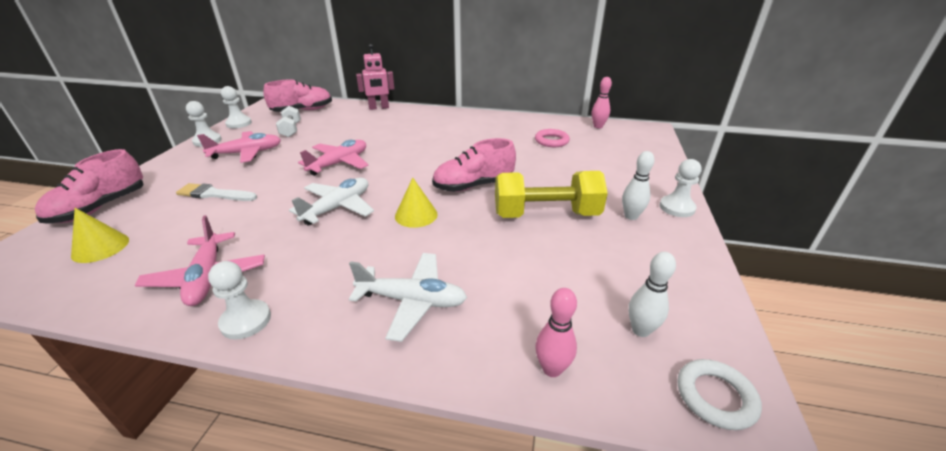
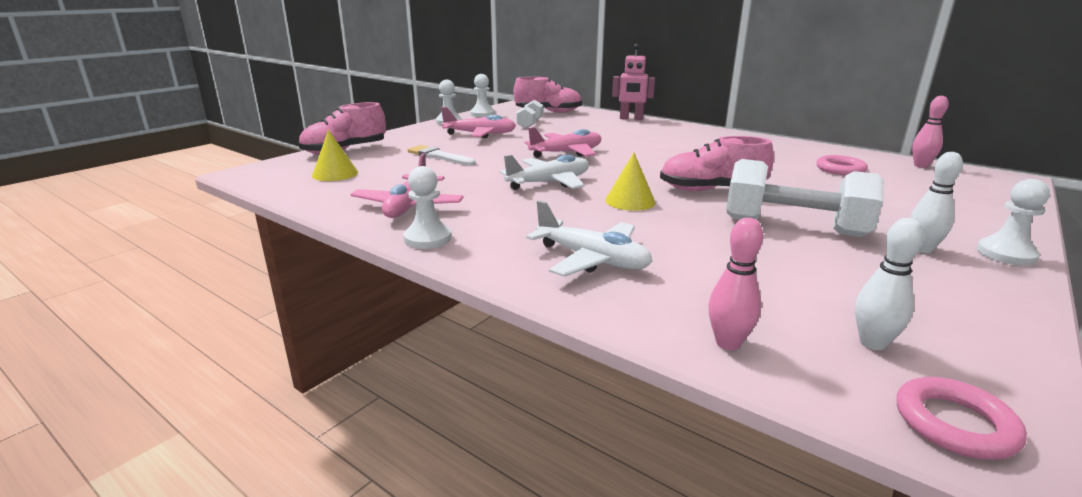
camera: 25 degrees right, 10 degrees down
(546, 214) = (794, 227): yellow dumbbell -> white dumbbell
(715, 397) = (954, 424): white ring -> pink ring

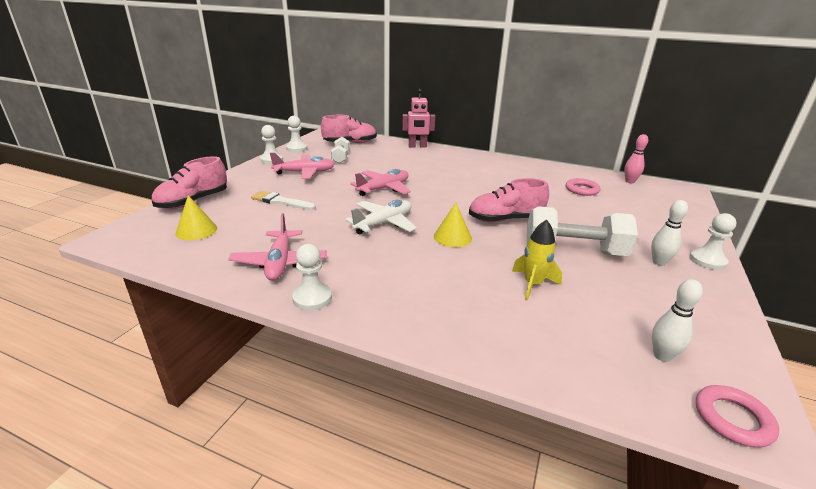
camera: 15 degrees left, 5 degrees up
(592, 259) = (450, 303): white plane -> none
(715, 253) = (533, 284): none -> yellow rocket
(728, 343) = (575, 372): pink bowling pin -> none

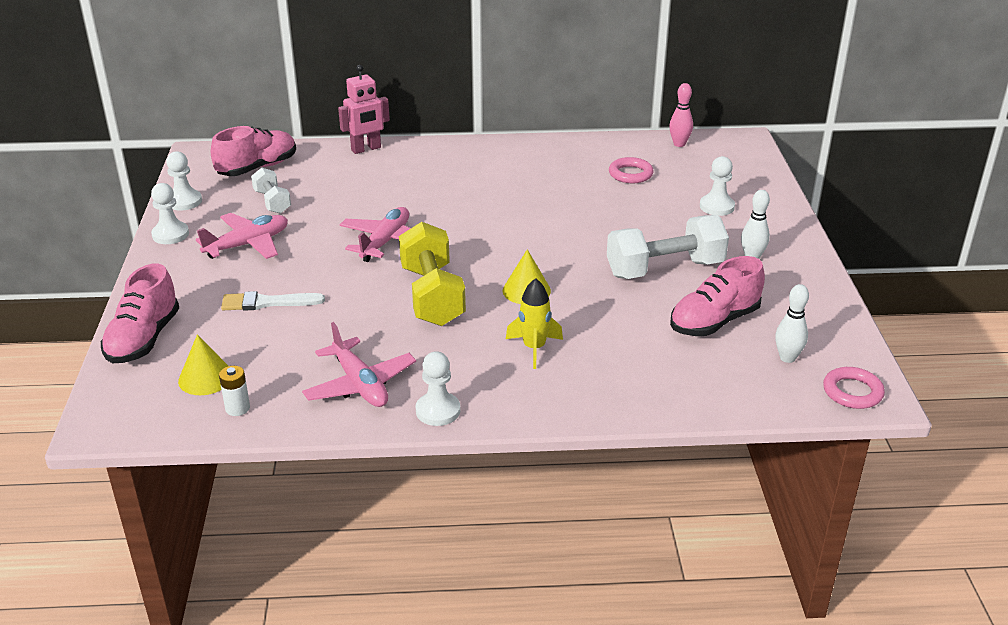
camera: 25 degrees left, 5 degrees up
(190, 253) = (237, 408): none -> white battery
(384, 223) = (432, 295): white plane -> yellow dumbbell
(505, 220) = (569, 247): pink shoe -> pink shoe (714, 322)
(533, 284) = (645, 323): yellow rocket -> yellow rocket (534, 348)
(707, 261) = (795, 241): white pawn -> white pawn (716, 207)

